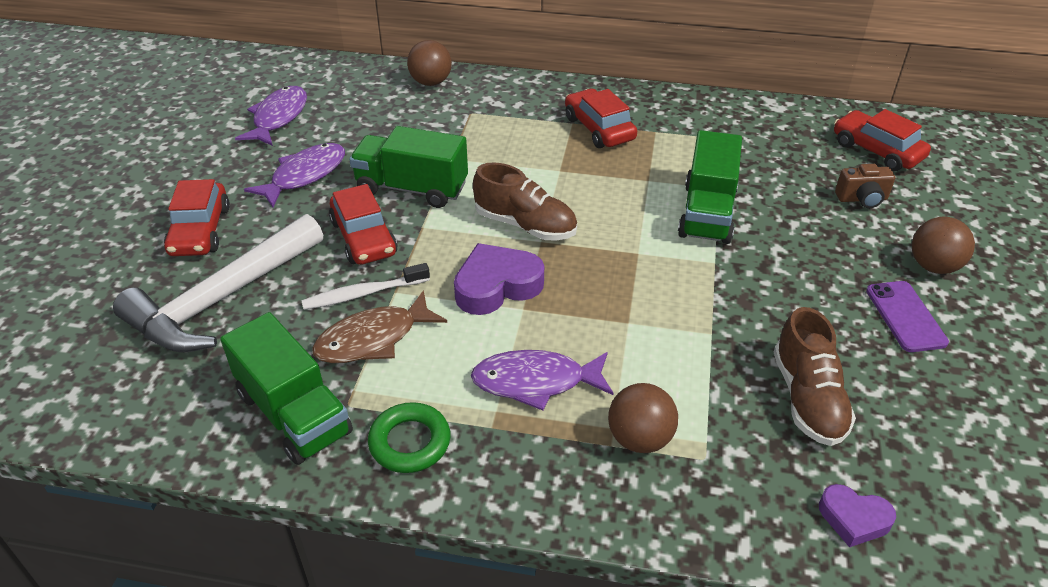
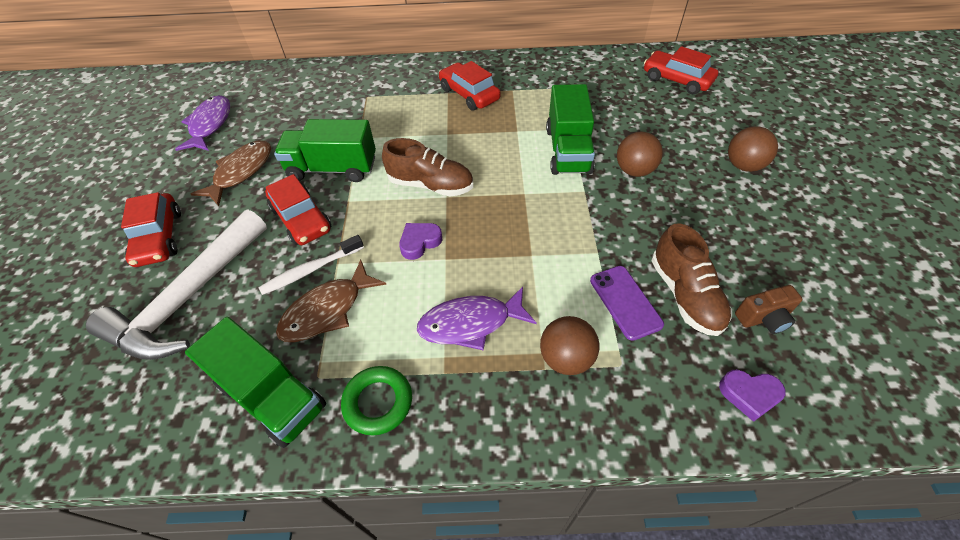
camera: 10 degrees left, 10 degrees up
(304, 175) = (241, 172): purple fish -> brown fish
(431, 82) = (329, 76): brown ball -> brown ball (634, 170)
(497, 286) = (420, 242): purple heart -> purple heart, size x0.60
(862, 199) = (677, 120): brown camera -> brown camera (763, 318)
(905, 316) = (736, 210): purple phone -> purple phone (625, 302)

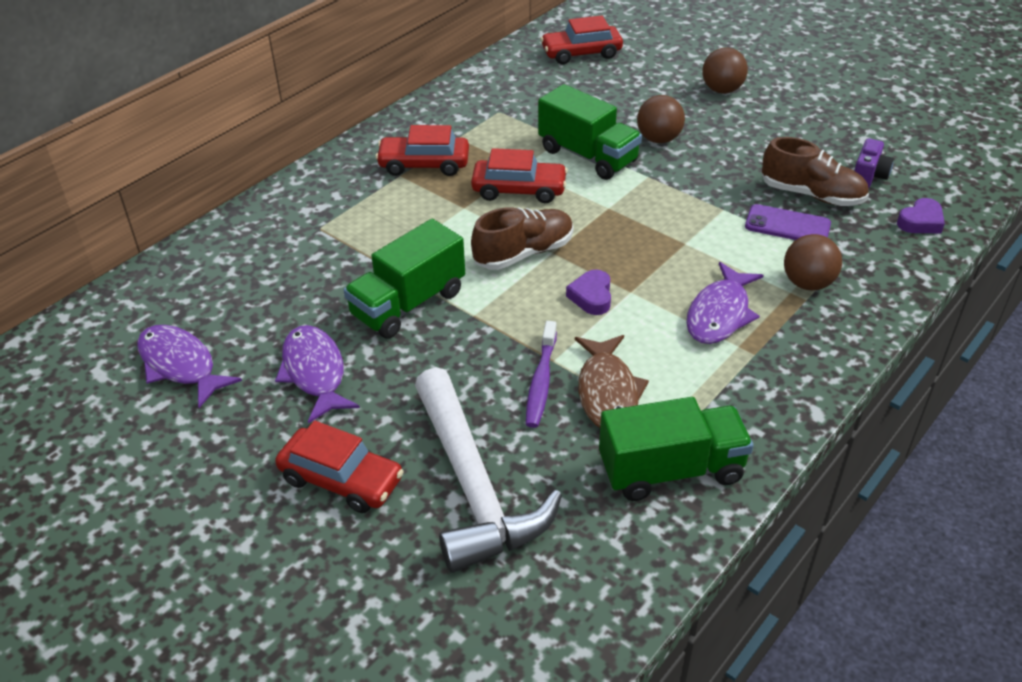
camera: 50 degrees left, 10 degrees down
(241, 172) = (315, 373): brown fish -> purple fish
(301, 219) = (458, 358): red car -> red car (519, 190)
(310, 270) = (541, 382): white toothbrush -> purple toothbrush
(378, 402) = (746, 405): green ring -> none
(763, 318) = (868, 176): brown camera -> purple camera

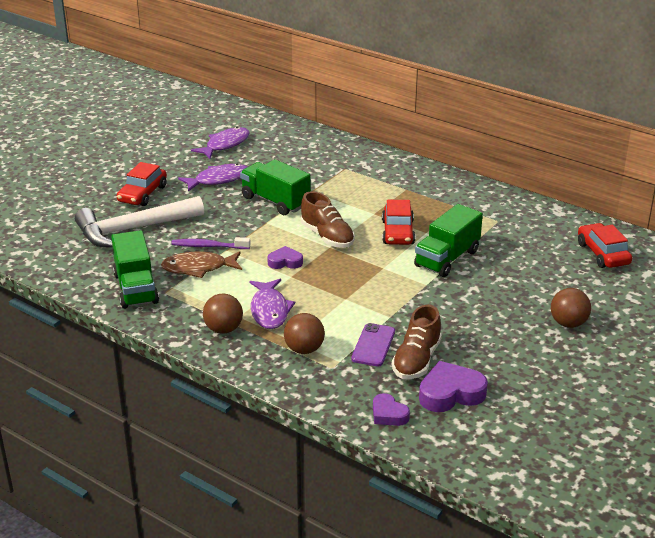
camera: 85 degrees right, 10 degrees down
(424, 164) = (420, 196): red car -> none
(658, 139) = (479, 290): brown ball -> brown ball (223, 329)
(720, 314) = (269, 310): purple fish -> purple fish turned 120 degrees counterclockwise
(868, 176) = (450, 393): purple camera -> purple heart

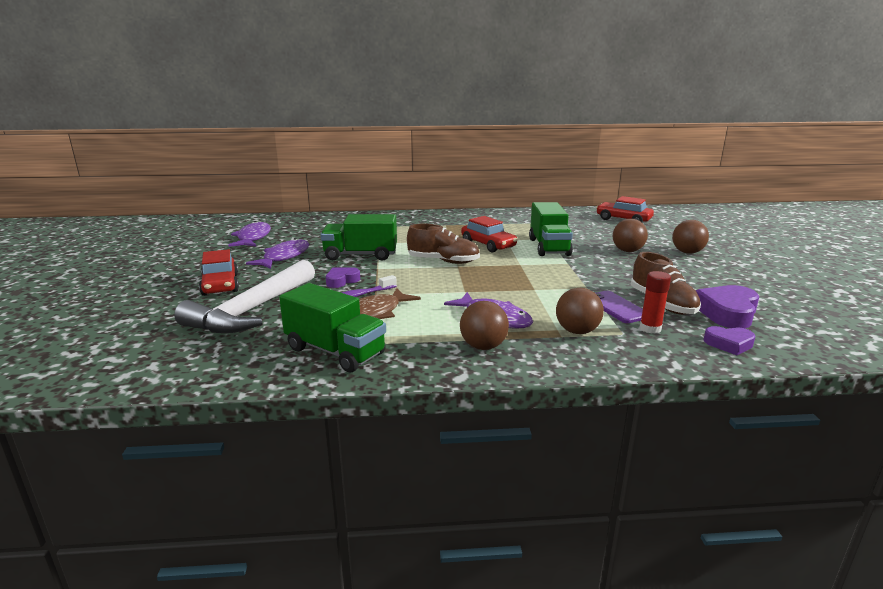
camera: 40 degrees left, 10 degrees down
(285, 262) = (441, 285): purple heart -> purple heart (342, 281)
(360, 374) = (650, 328): none -> red glue stick
(512, 295) = (627, 251): none -> brown ball

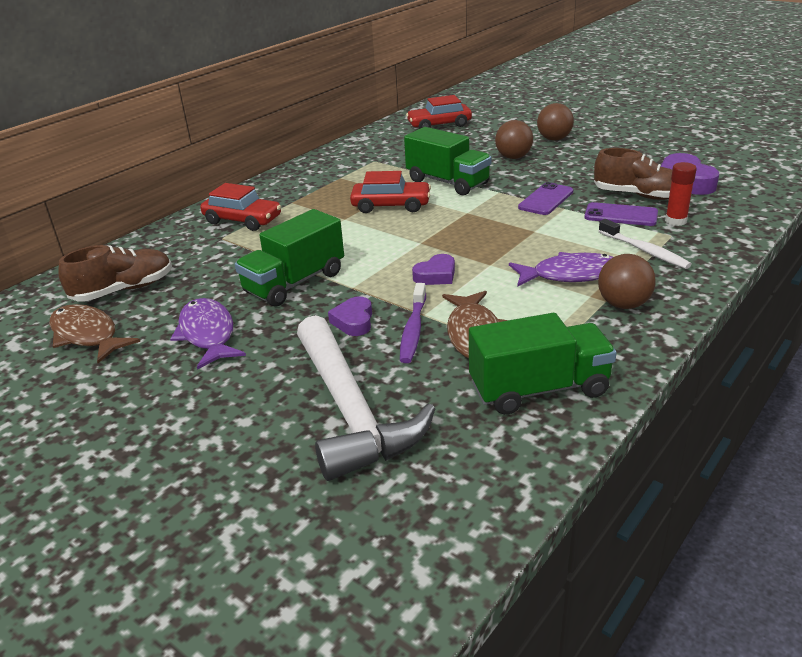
camera: 45 degrees left, 10 degrees up
(220, 285) = (225, 412): red car -> red car (243, 220)
(253, 238) = (87, 335): purple fish -> brown fish
(443, 261) = (396, 244): brown shoe -> brown shoe (123, 290)
(577, 331) = (645, 251): brown ball -> white toothbrush
(587, 278) = (546, 199): none -> purple phone
(729, 344) = (734, 207): purple heart -> purple heart (436, 275)

